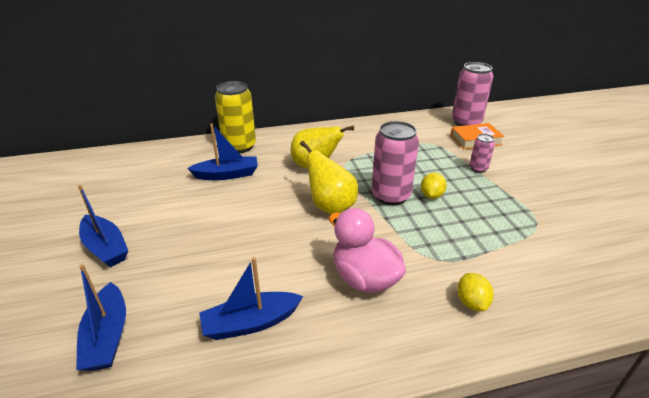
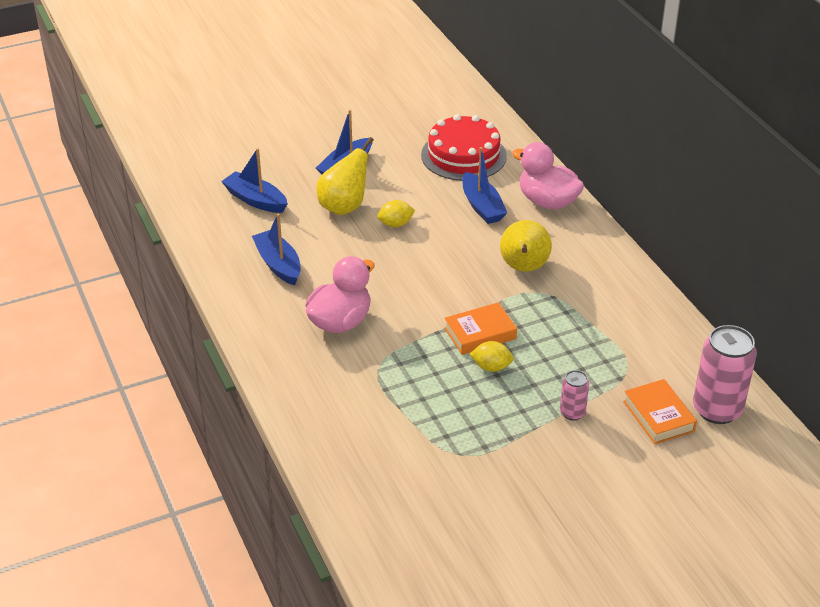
camera: 80 degrees right, 5 degrees up
(107, 336) = (256, 200): blue boat -> blue boat turned 60 degrees clockwise
(149, 175) = (463, 155): none -> red cake
(239, 146) = (547, 202): yellow can -> pink duck
(330, 206) = (445, 289): yellow pear -> yellow pear (344, 206)
(390, 196) = (480, 333): pink can -> orange book
(471, 302) = (323, 390): yellow lemon -> yellow lemon (395, 224)

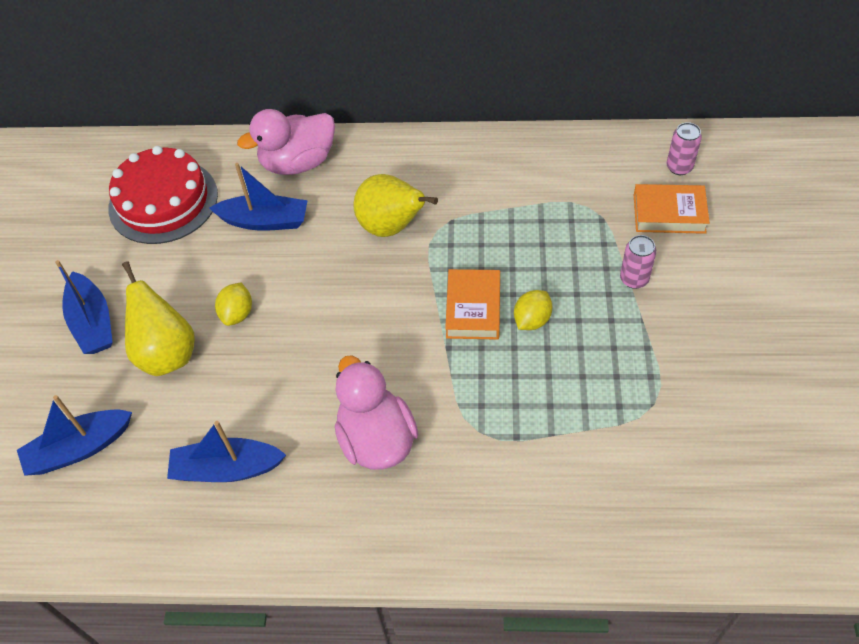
camera: 60 degrees left, 15 degrees up
(717, 409) = (679, 167): pink can -> pink can, size x0.52

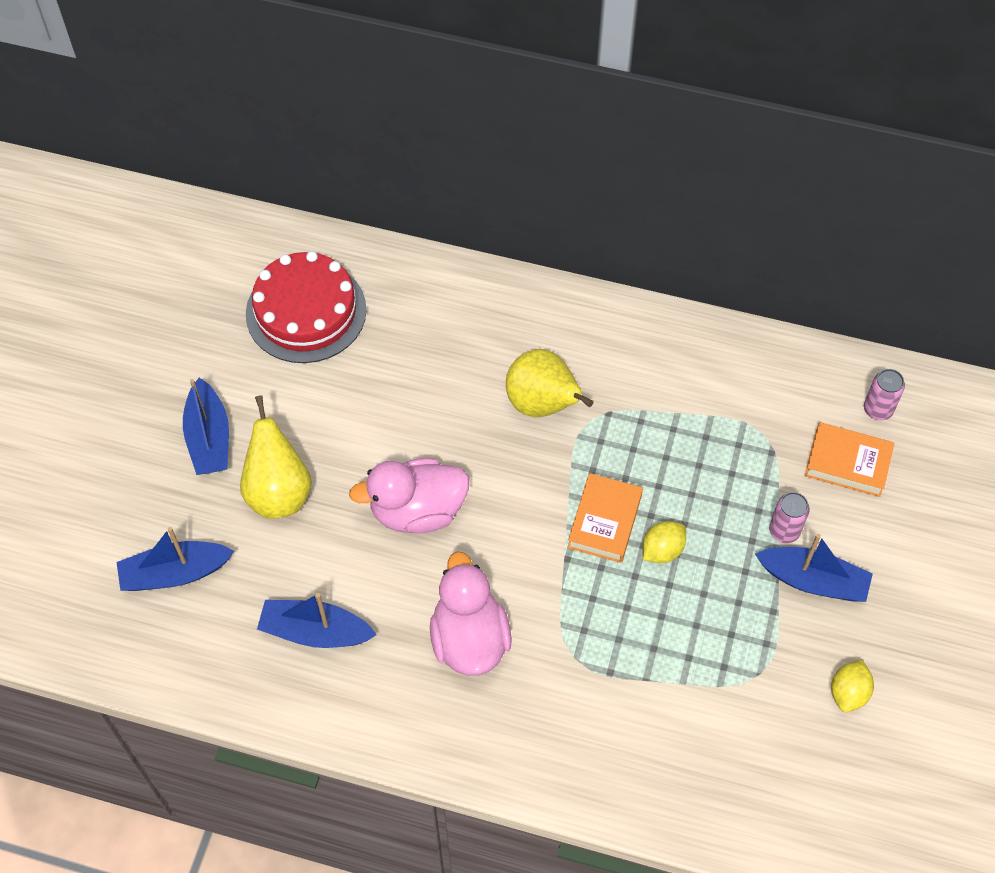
camera: 10 degrees right, 5 degrees up
(237, 314) = (359, 465): yellow lemon -> yellow lemon (848, 693)
(264, 221) = (409, 363): blue boat -> blue boat (813, 580)
(298, 163) = (460, 300): pink duck -> pink duck (417, 511)

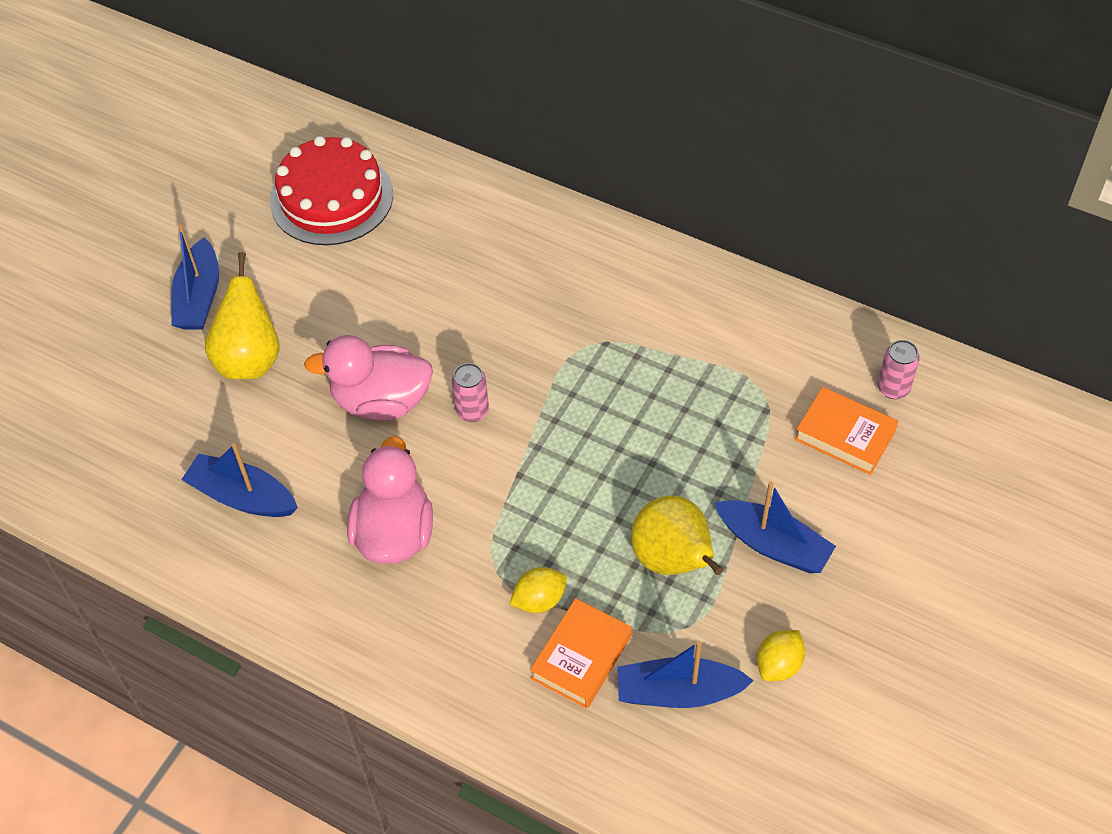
camera: 15 degrees right, 5 degrees down
(175, 573) = (125, 416): blue boat -> blue boat (678, 692)
(543, 405) = (540, 323): yellow pear -> yellow pear (673, 560)
(605, 521) = (569, 446): orange book -> orange book (581, 657)
(662, 550) = (621, 485): yellow lemon -> yellow lemon (539, 600)
(784, 531) = (756, 489): pink can -> pink can (472, 411)

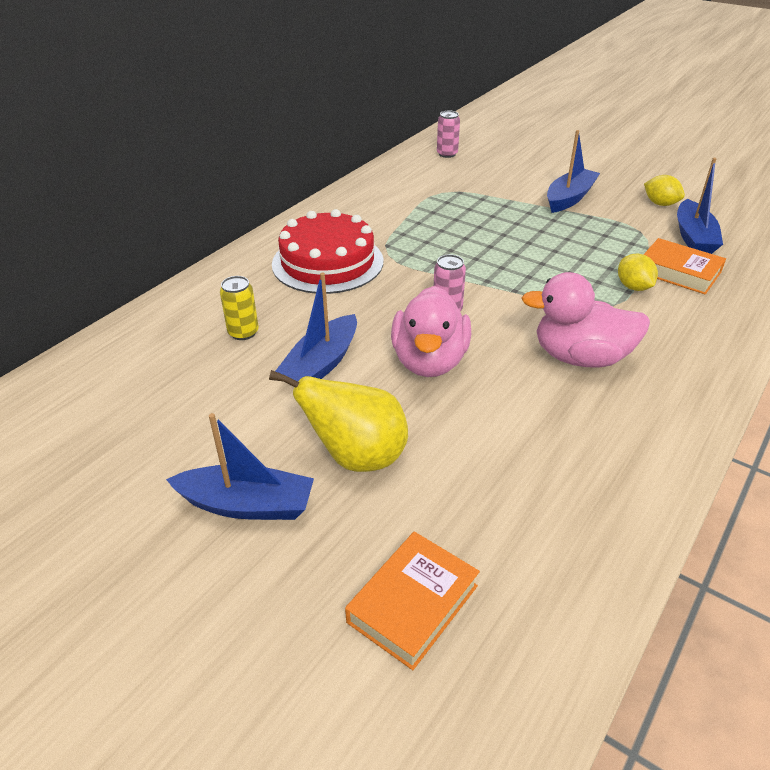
camera: 85 degrees left, 15 degrees down
(243, 496) = (546, 462): blue boat -> blue boat (321, 364)
(331, 198) = (144, 389): red cake -> red cake (327, 262)
(418, 247) = (243, 332): none -> yellow can
(673, 560) = (587, 232): yellow pear -> none
(845, 435) = (482, 170): orange book -> orange book (412, 603)

